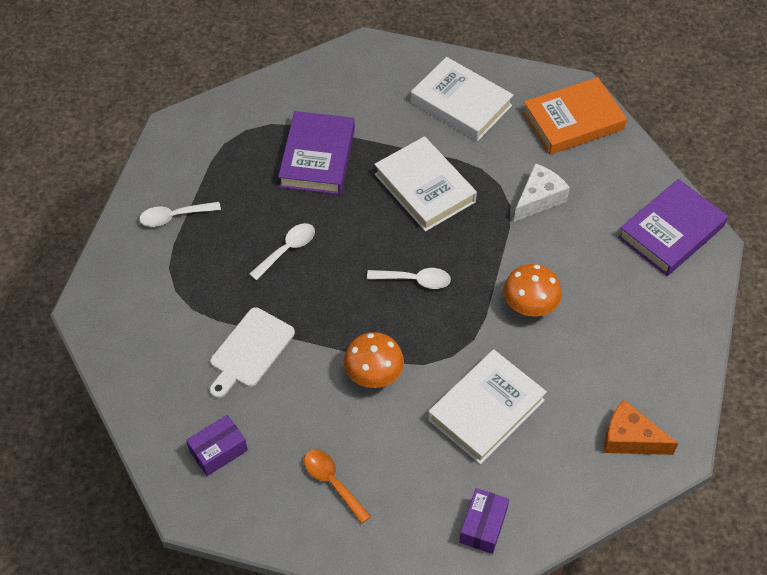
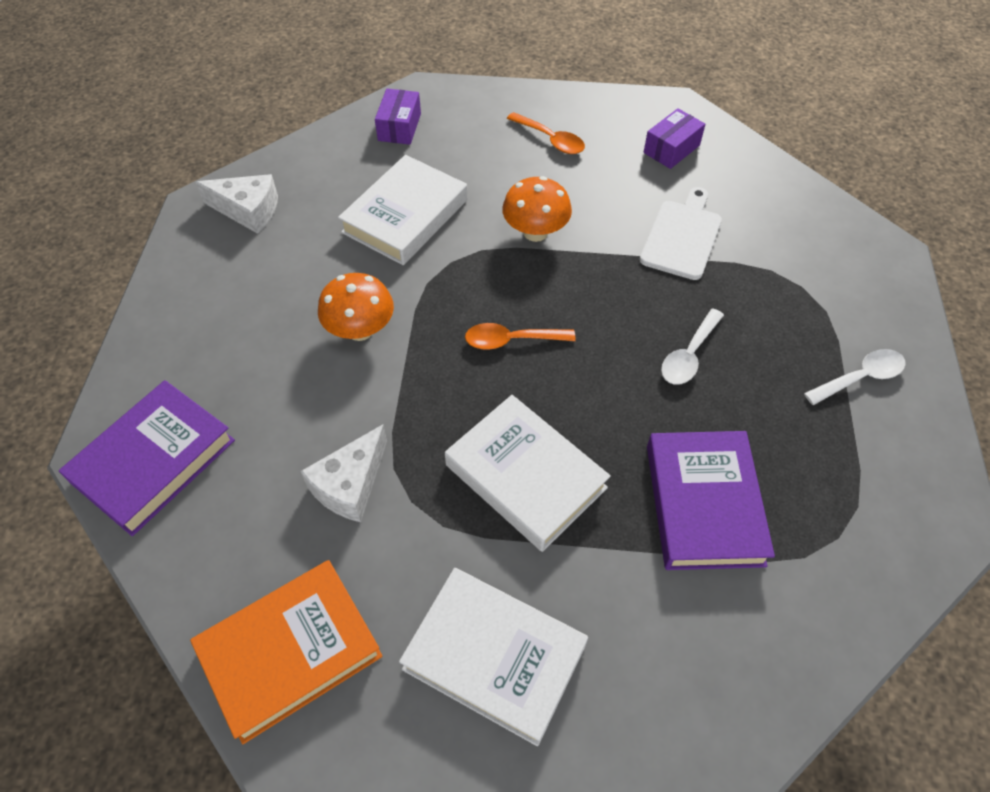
camera: 170 degrees right, 0 degrees up
(415, 280) = (511, 340): white spoon -> orange spoon
(630, 438) = (248, 211): orange cheese -> white cheese

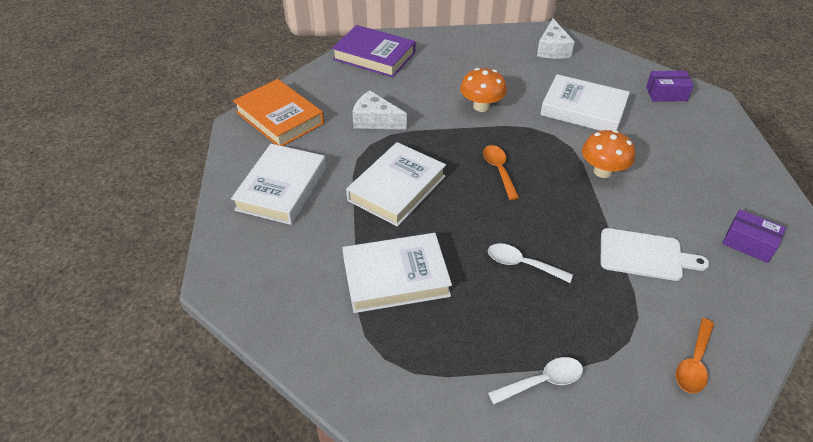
camera: 80 degrees right, 10 degrees down
(551, 140) = (707, 169): orange spoon -> orange spoon (694, 363)
(704, 504) = (396, 277): purple book -> white book
(860, 377) = (542, 381): white spoon -> white spoon turned 75 degrees counterclockwise

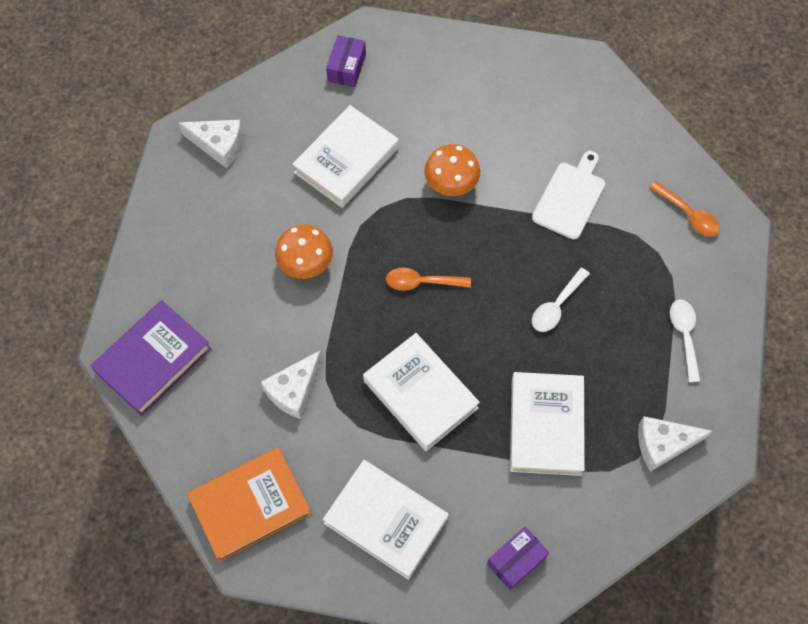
camera: 75 degrees left, 20 degrees up
(407, 380) = (663, 444): none -> white cheese
(748, 244) = (576, 108): purple box -> purple box (516, 560)

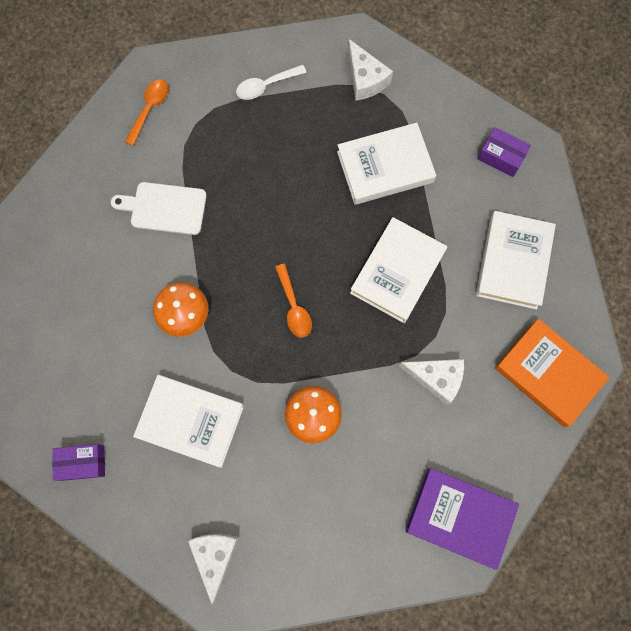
camera: 110 degrees left, 10 degrees up
(556, 306) = (276, 189): white spoon -> none

